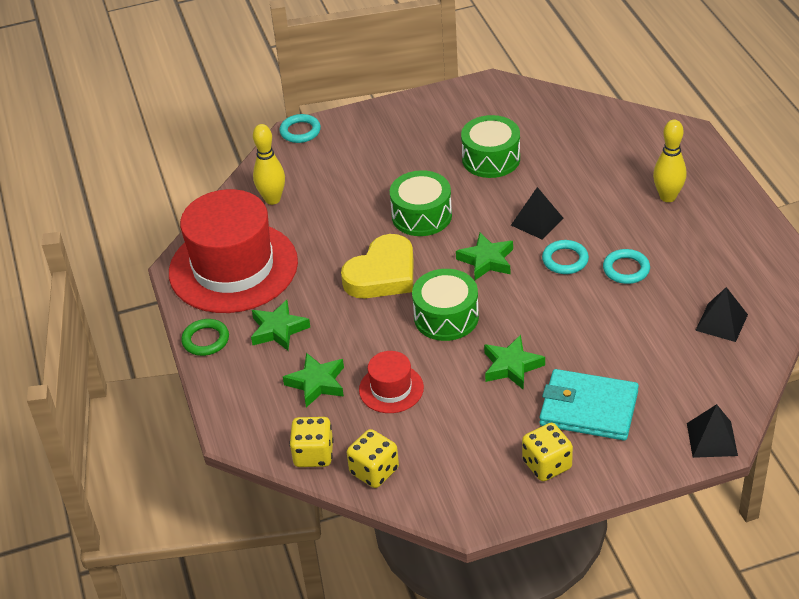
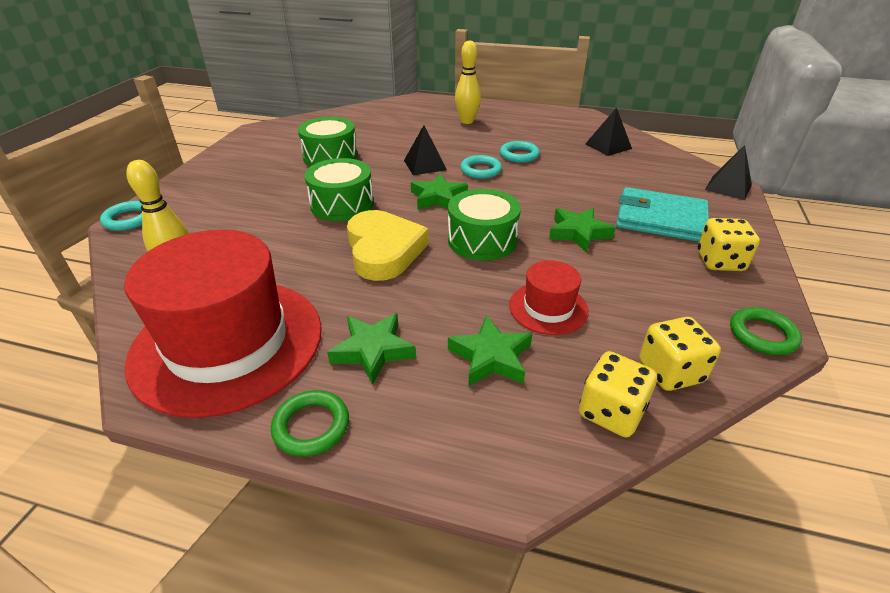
camera: 60 degrees left, 5 degrees down
(459, 510) = (762, 334): none -> green ring
(588, 408) = (660, 219): turquoise wallet -> turquoise wallet turned 60 degrees clockwise

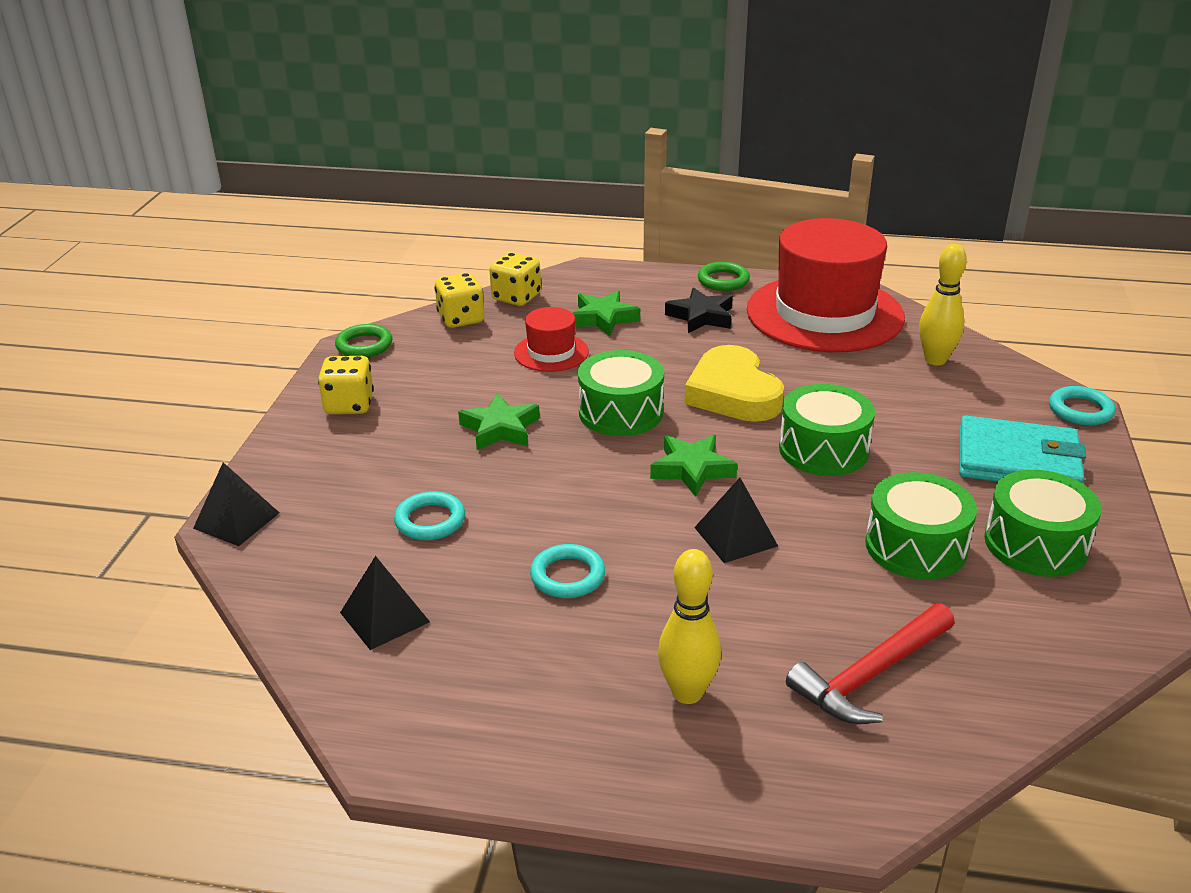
camera: 175 degrees right, 5 degrees down
(266, 154) = (1035, 544): none -> green drum
(373, 351) = (701, 316): green star -> black star
(389, 122) = (871, 675): none -> red hammer
(481, 170) = (636, 531): turquoise ring -> turquoise ring (430, 521)
(660, 219) = (383, 455): turquoise wallet -> turquoise wallet (1018, 460)

